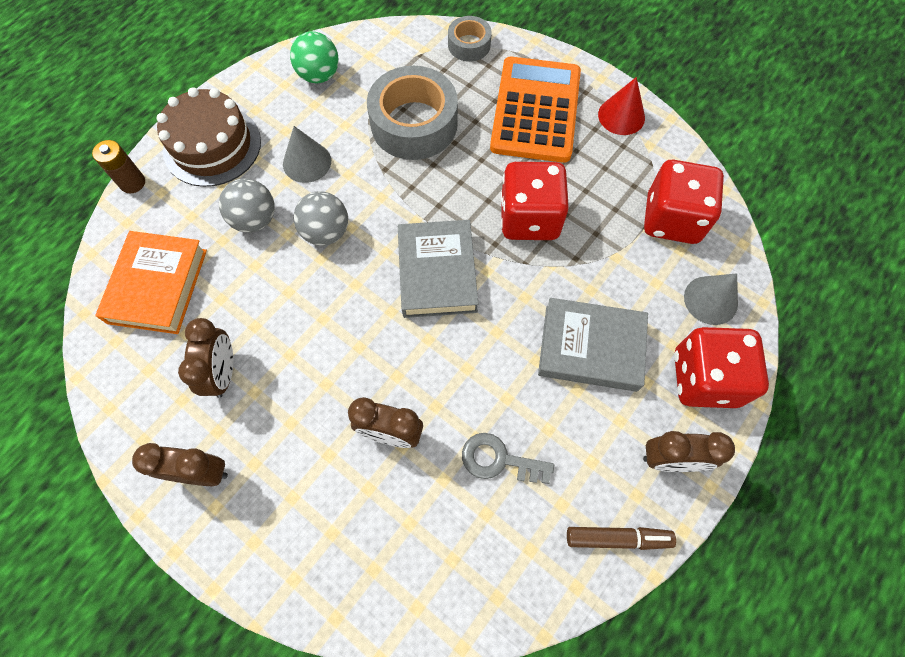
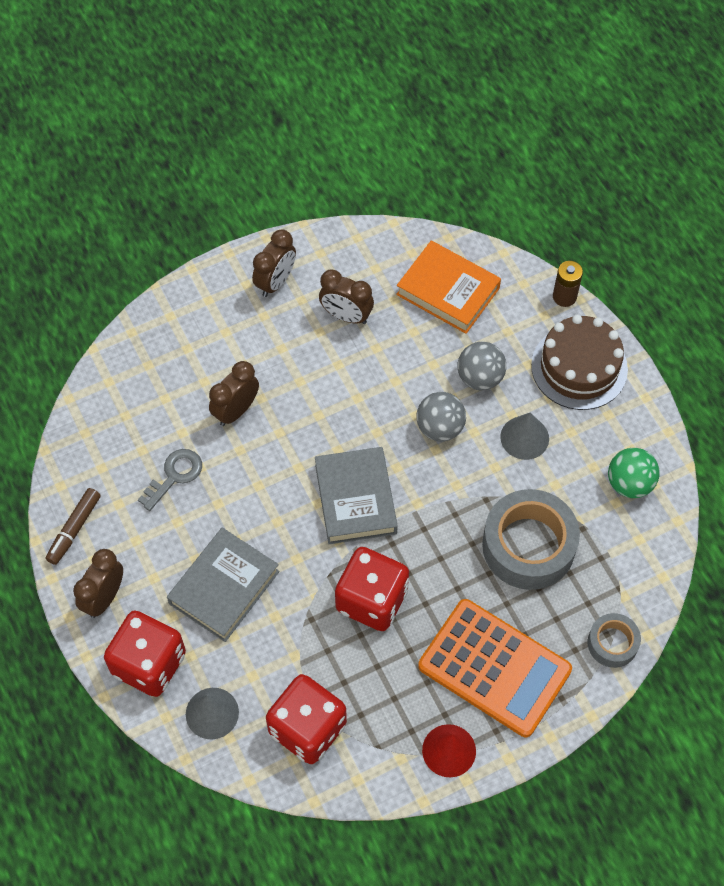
camera: 115 degrees right, 5 degrees down
(437, 272) = (355, 499): grey book -> grey book turned 60 degrees clockwise

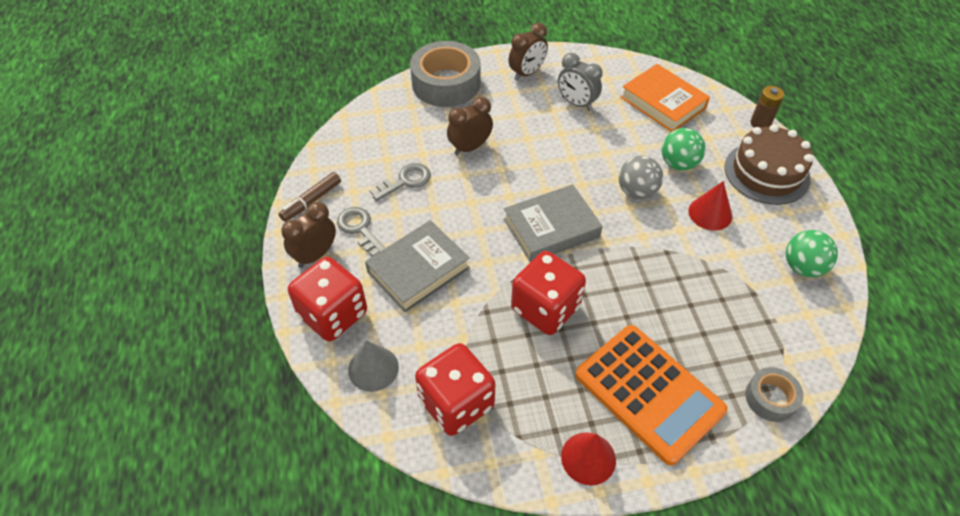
camera: 15 degrees right, 10 degrees down
(142, 552) = (359, 229): none -> grey key
(346, 316) = (576, 103): brown clock -> grey clock
(355, 499) = (551, 228): grey book -> grey book turned 60 degrees clockwise
(480, 377) = (678, 164): grey ball -> green ball
(524, 437) = (710, 213): grey cone -> red cone
(528, 546) = (700, 297): grey tape -> grey tape (446, 83)

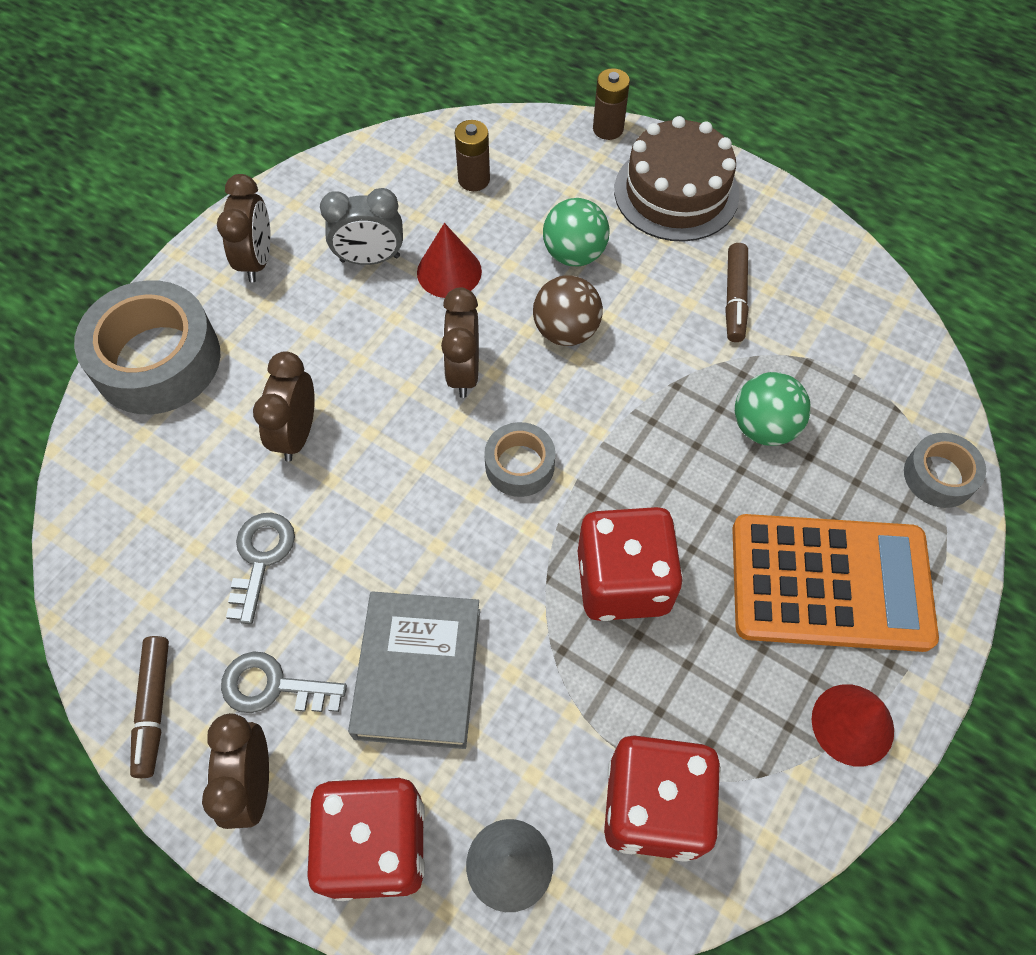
camera: 45 degrees left, 10 degrees up
(551, 228) = (519, 465): grey book -> grey tape
(568, 174) = (463, 372): none -> brown clock
(636, 192) = (566, 331): grey ball -> brown ball
(663, 103) = (474, 179): orange book -> brown battery
(710, 213) = (670, 294): red cone -> red cone (449, 271)
(744, 238) = (734, 298): none -> brown marker
(802, 267) = (821, 287): green ball -> green ball (763, 427)

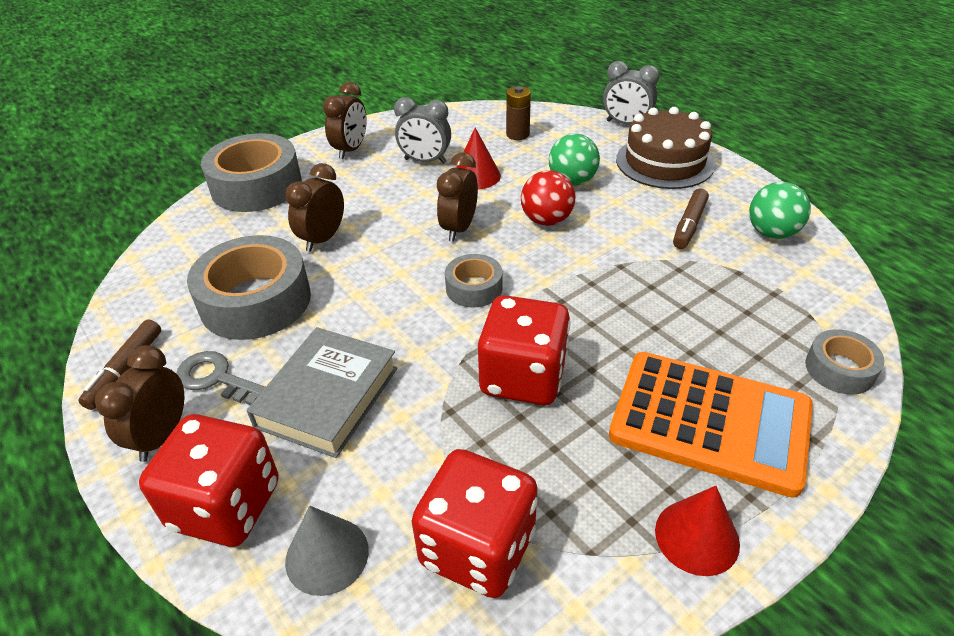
camera: 20 degrees right, 20 degrees down
(261, 558) = (255, 301): grey key -> grey tape
(566, 331) = (546, 220): brown ball -> red ball
(608, 129) = (626, 124): brown battery -> grey clock
(763, 427) = (685, 305): green ball -> green ball (772, 233)

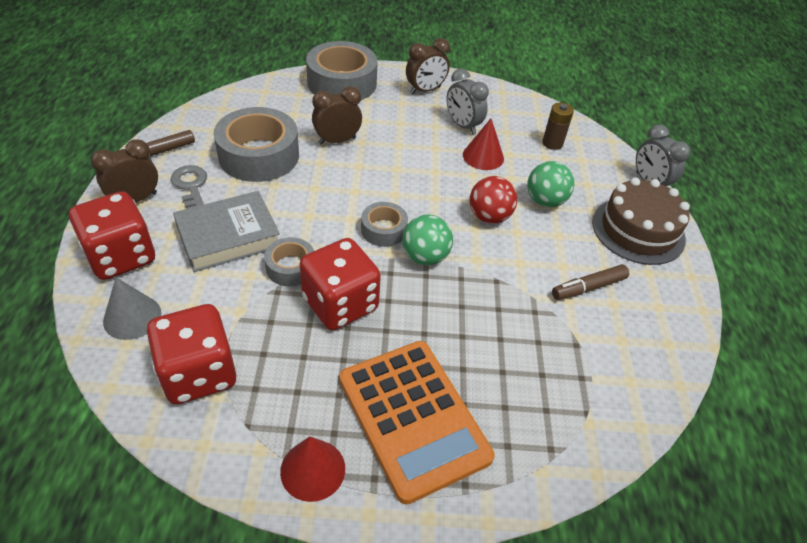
camera: 35 degrees right, 5 degrees up
(459, 228) = (424, 185): brown clock -> none
(772, 233) = (647, 337): green ball -> green ball (425, 257)
(839, 369) = (552, 461): grey tape -> grey tape (290, 267)

